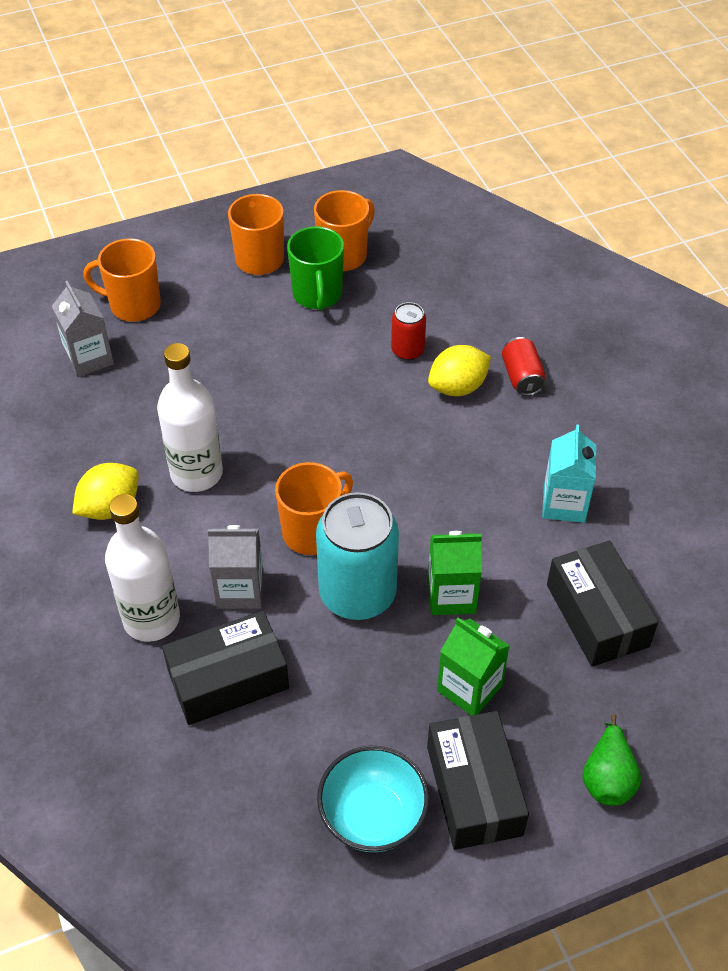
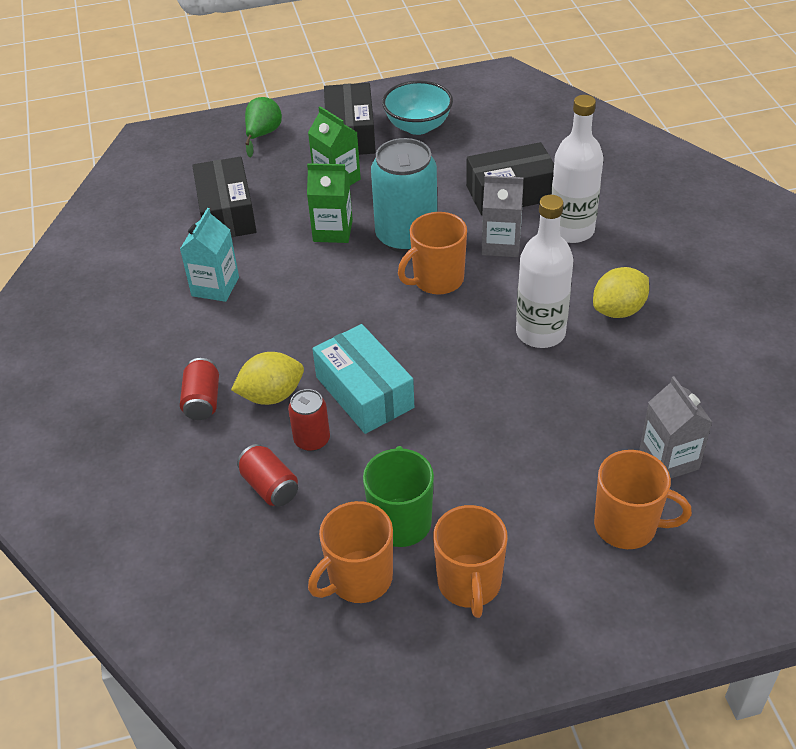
camera: 170 degrees left, 5 degrees down
(369, 397) = (364, 392): none -> turquoise box
(432, 311) = (270, 486): none -> red can

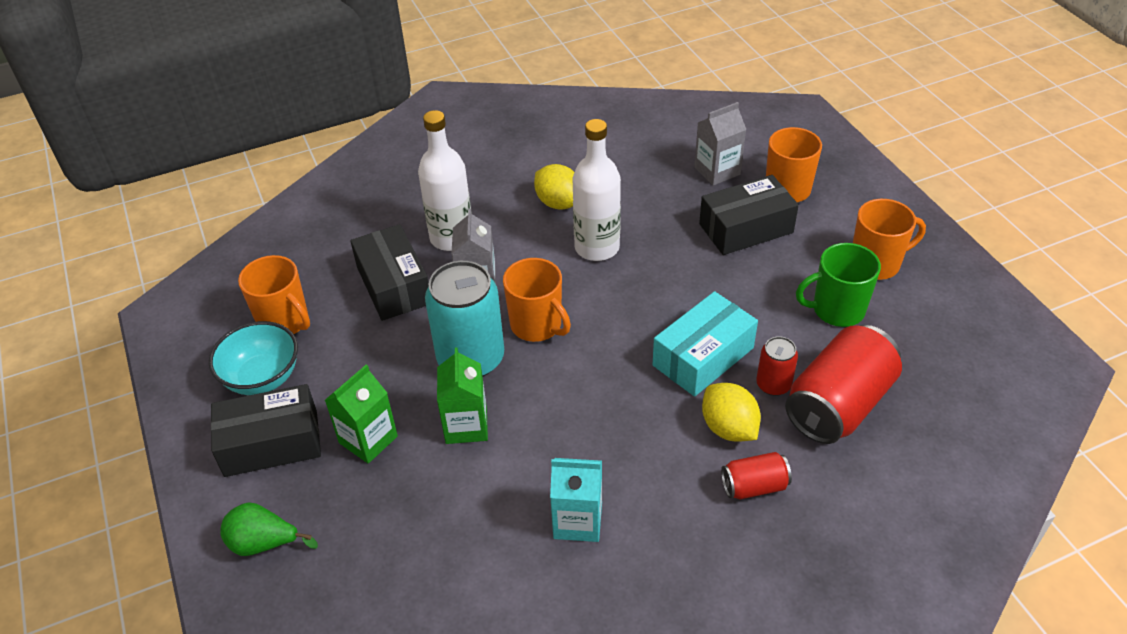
camera: 100 degrees left, 0 degrees up
(227, 213) = (438, 544): black box -> black box (746, 228)
(270, 486) = (838, 404): red can -> red can, size x2.00
(359, 579) = (903, 327): orange mug -> orange mug (285, 322)

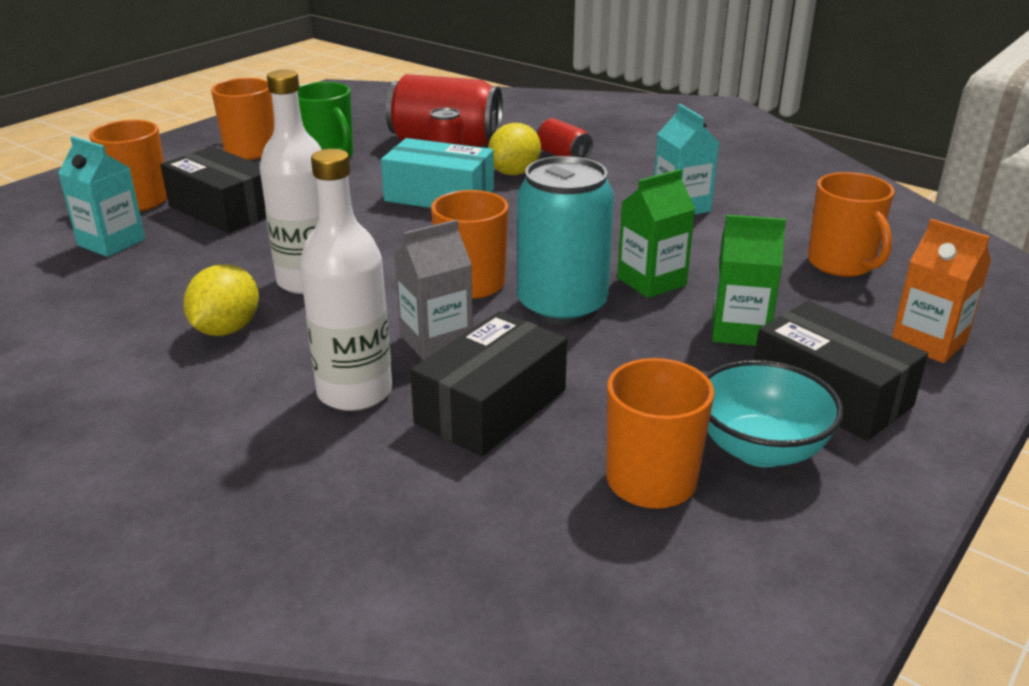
camera: 120 degrees left, 15 degrees down
(264, 543) = (928, 342): green pear -> orange carton
(396, 574) = (842, 264): none -> orange mug
(717, 171) = (111, 242): grey carton -> turquoise carton

